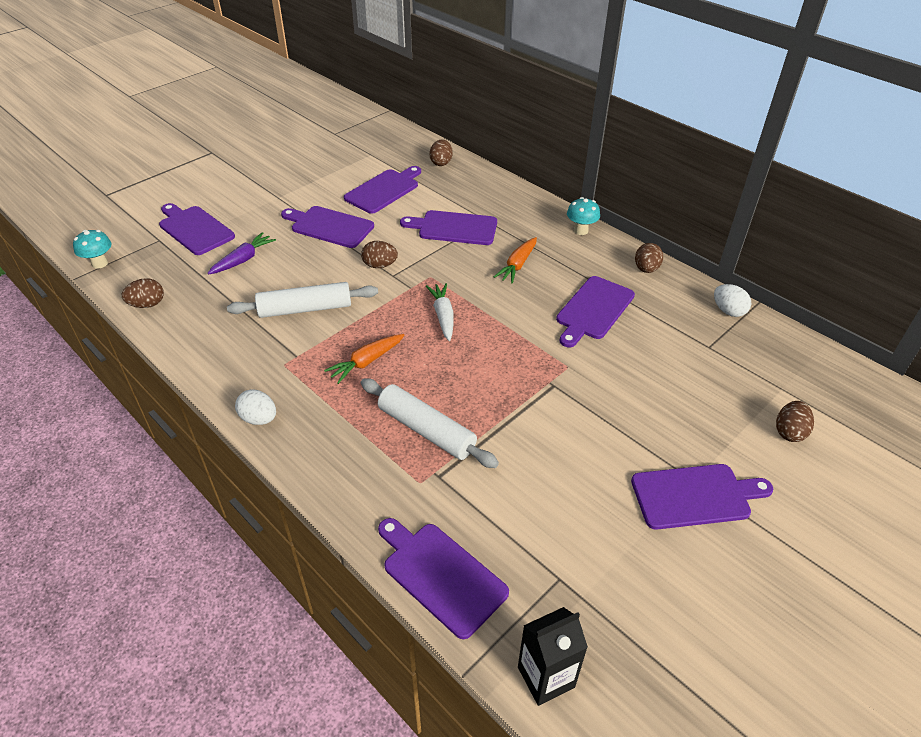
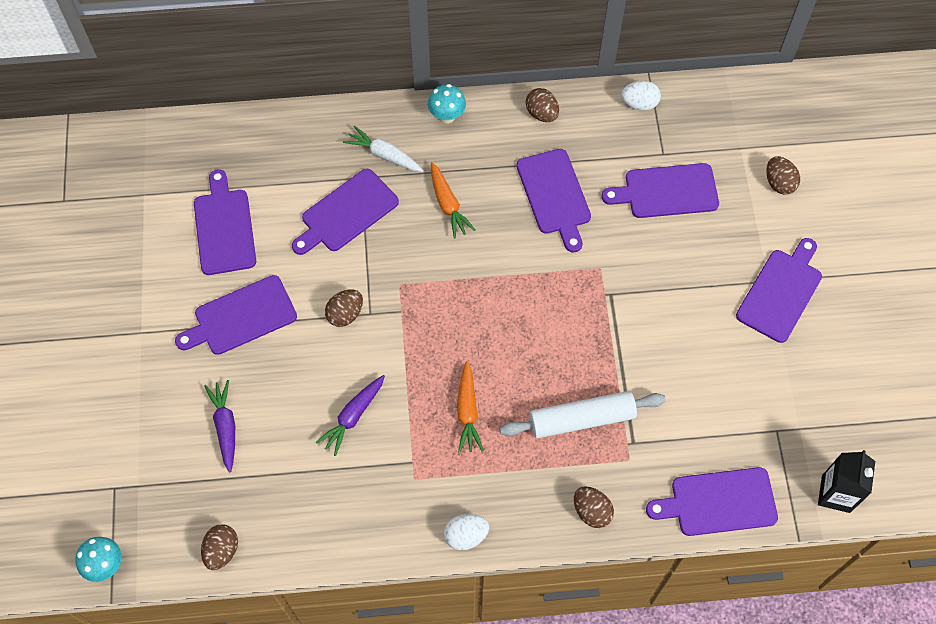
camera: 50 degrees left, 20 degrees up
(195, 229) = (126, 443): purple cutting board -> purple cutting board (666, 191)
(305, 309) = (353, 416): white rolling pin -> purple carrot
(441, 163) = (225, 143): brown egg -> brown egg (591, 511)
(443, 316) = (462, 313): white carrot -> white carrot (384, 155)

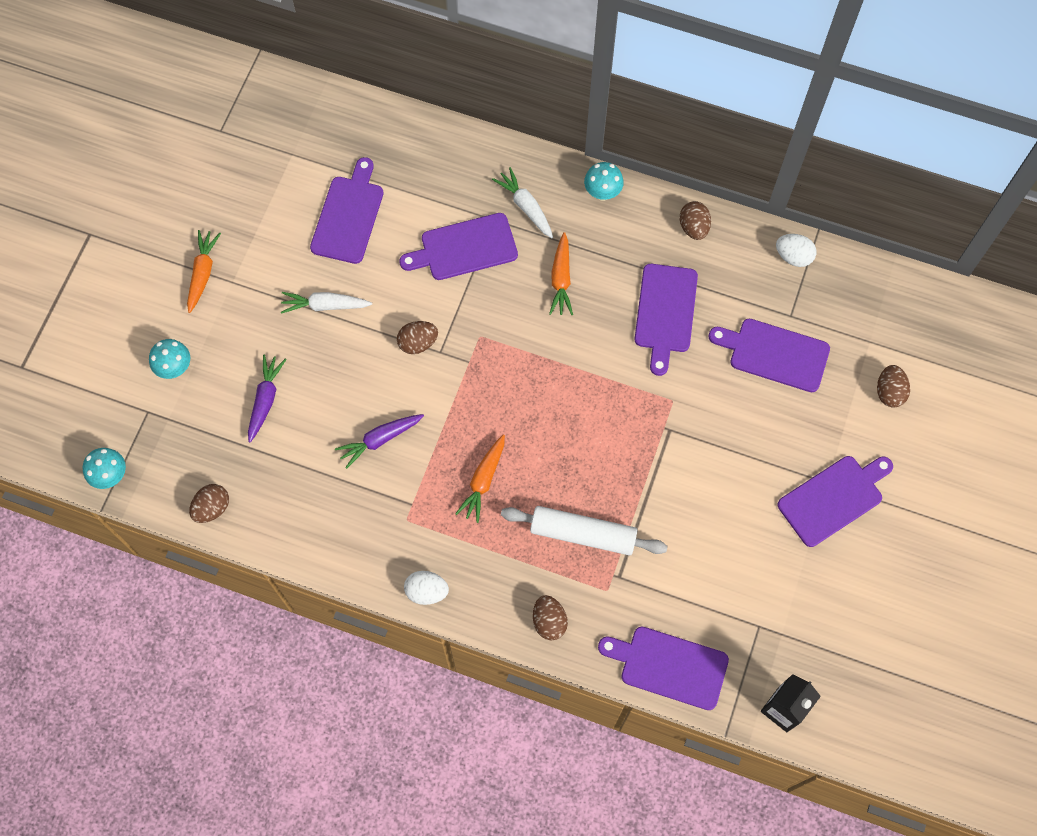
camera: 25 degrees right, 5 degrees up
(108, 336) = (203, 273): none -> orange carrot
(122, 435) = (175, 368): none -> turquoise mushroom
(241, 317) = (325, 305): purple cutting board -> white carrot

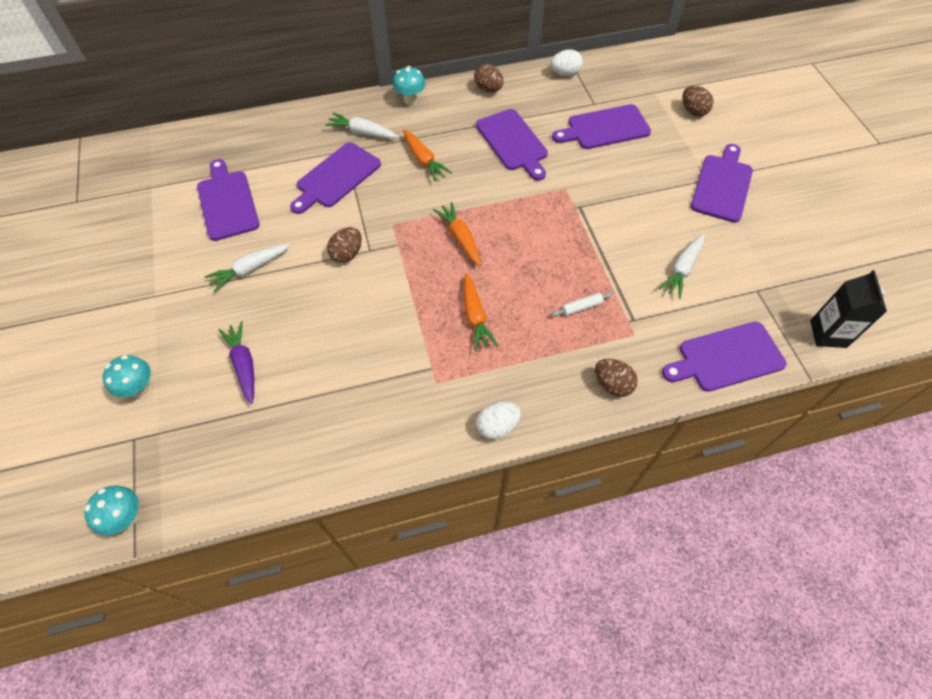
camera: 35 degrees left, 10 degrees down
(203, 273) = (122, 303): orange carrot -> orange carrot (460, 238)
(212, 508) = (251, 482): brown egg -> none
(380, 440) = (368, 337): purple carrot -> none
(583, 534) = (581, 307): white rolling pin -> white rolling pin, size x0.43
(708, 559) = (682, 269): none -> white carrot

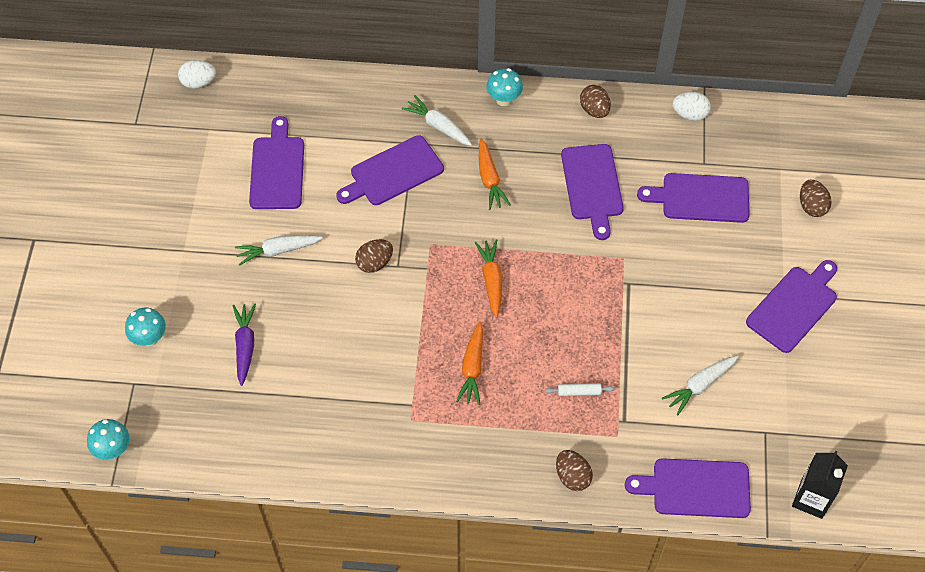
camera: 20 degrees right, 0 degrees up
(497, 426) = (449, 479): white egg -> white egg (198, 82)

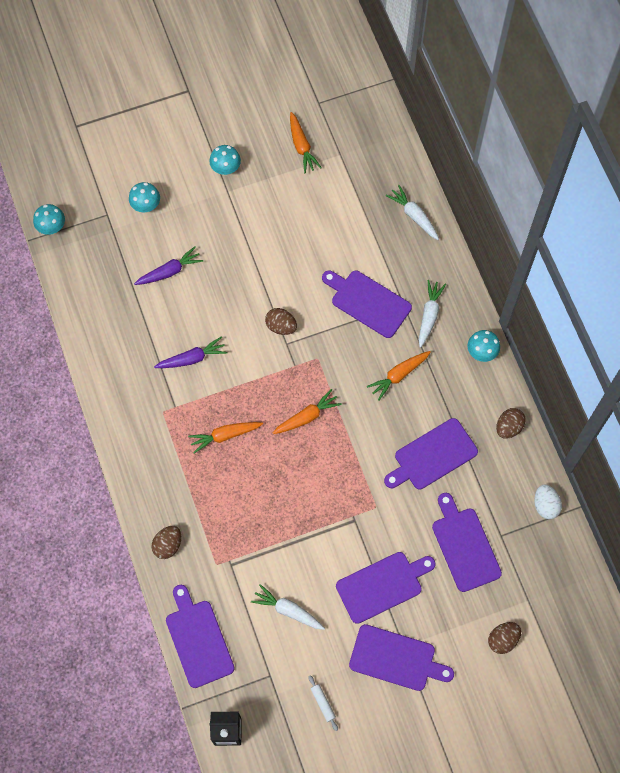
camera: 65 degrees right, 10 degrees up
(156, 241) = (226, 169): none -> turquoise mushroom
(176, 159) = (301, 146): none -> orange carrot
(198, 82) = (378, 126): white egg -> none
(277, 169) = (328, 219): purple cutting board -> purple cutting board (382, 586)
(278, 251) = (258, 254): white carrot -> white carrot (414, 216)
(363, 364) = (192, 358): none -> purple carrot
(579, 392) = (240, 521): white rolling pin -> white rolling pin (323, 703)

